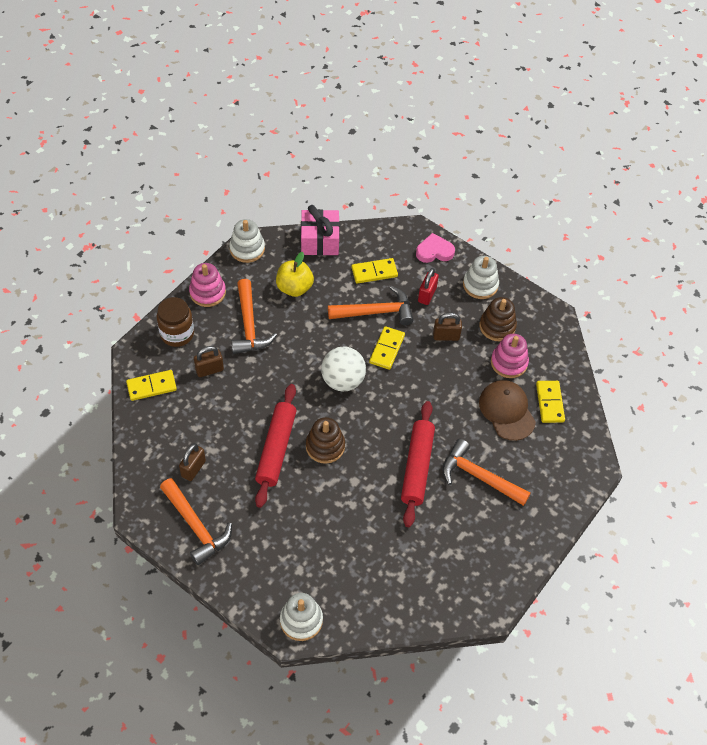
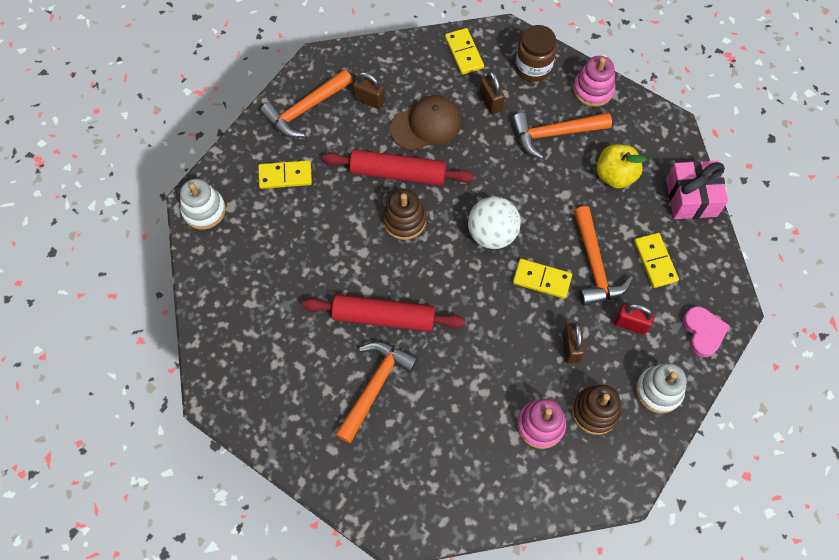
camera: 90 degrees right, 10 degrees up
(247, 249) = (662, 122): white stacking toy -> none
(507, 411) = (468, 421): brown cap -> brown cap (426, 125)
(550, 403) = (485, 476): yellow domino -> yellow domino (285, 176)

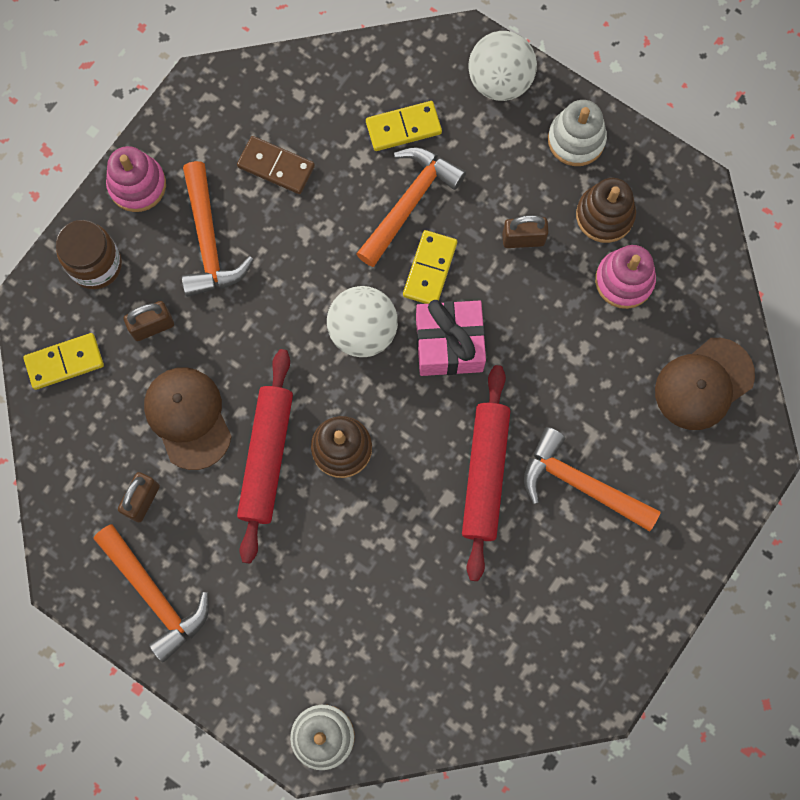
camera: 90 degrees left, 10 degrees up
(285, 176) = (268, 620): yellow domino -> none
(455, 486) = (703, 384): none -> brown cap
(594, 266) = (410, 202): orange hammer -> orange hammer turned 45 degrees counterclockwise
(615, 175) = (276, 166): yellow apple -> brown domino
(630, 324) = (490, 164): red padlock -> none
(691, 198) = (312, 74): pink gift -> pink gift (449, 344)
(703, 332) = (500, 80): pink heart -> white ball

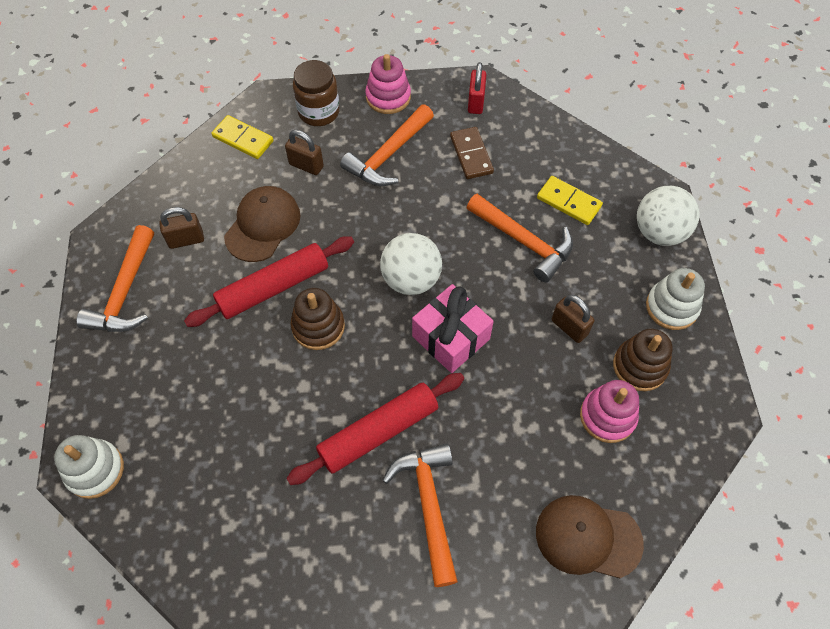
camera: 50 degrees right, 15 degrees down
(219, 110) = (475, 102): none -> red padlock
(410, 202) = (524, 242): orange hammer -> orange hammer turned 45 degrees clockwise
(429, 269) = (491, 287): yellow domino -> none

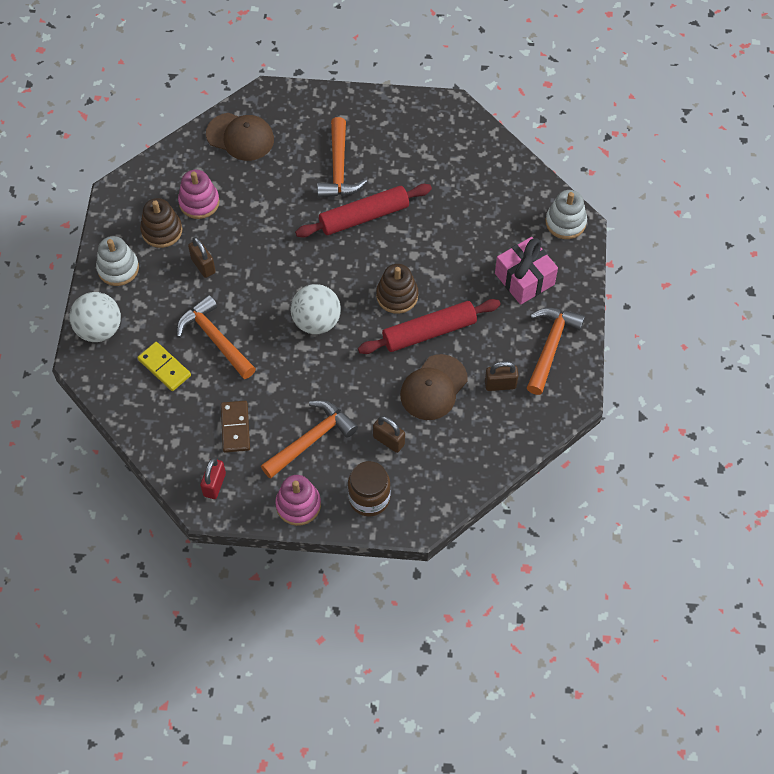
camera: 170 degrees left, 0 degrees up
(243, 139) = (445, 479): yellow domino -> none
(451, 337) = (296, 272): pink gift -> pink gift (524, 279)

